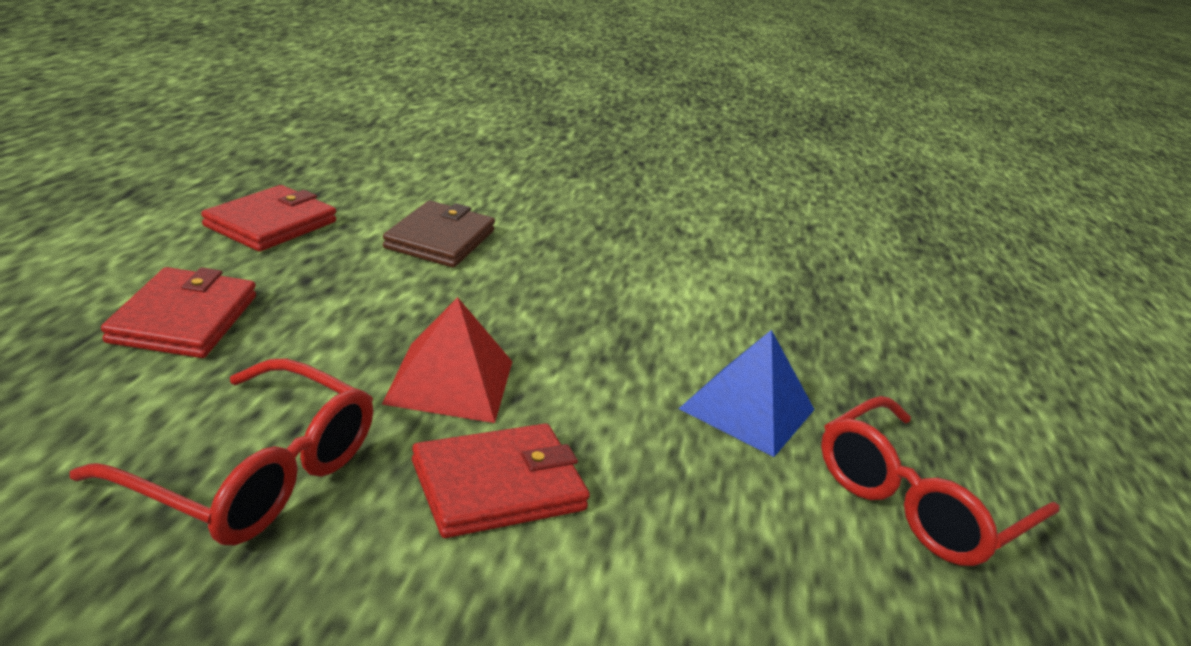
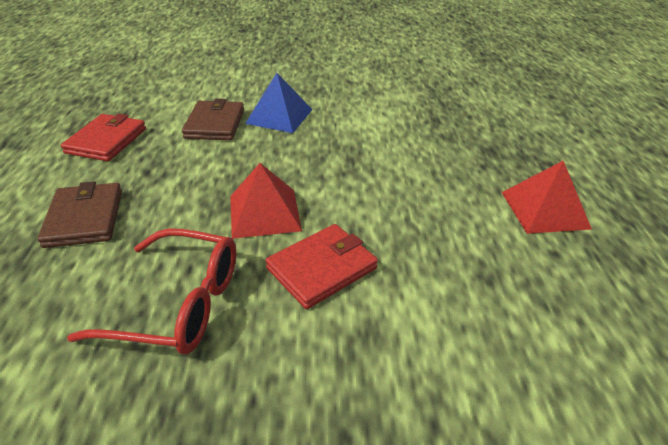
camera: 10 degrees left, 10 degrees up
(184, 318) = (85, 218): red wallet -> brown wallet
(747, 409) = (435, 182): blue pyramid -> blue pyramid (279, 116)
(917, 501) = (544, 210): red glasses -> red pyramid

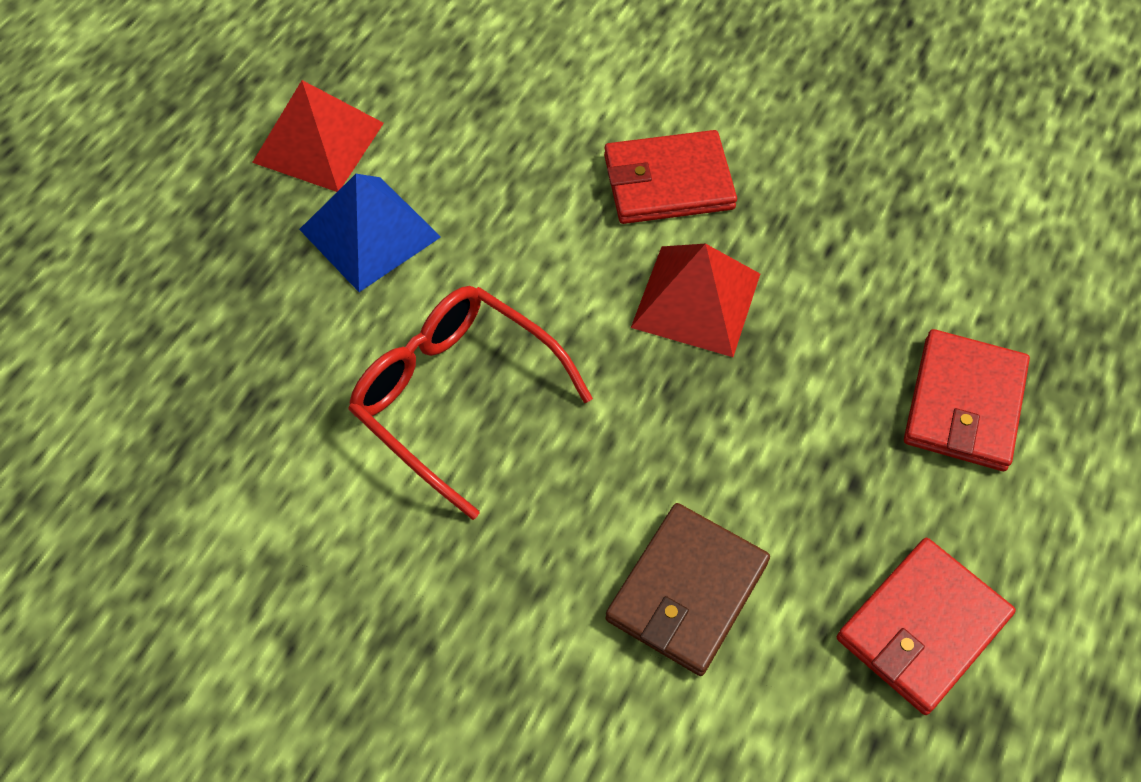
camera: 150 degrees left, 20 degrees up
(85, 218) = (964, 404): brown wallet -> red wallet
(178, 304) = (852, 206): red glasses -> red glasses (456, 397)
(279, 116) = (542, 558): blue pyramid -> blue pyramid (370, 233)

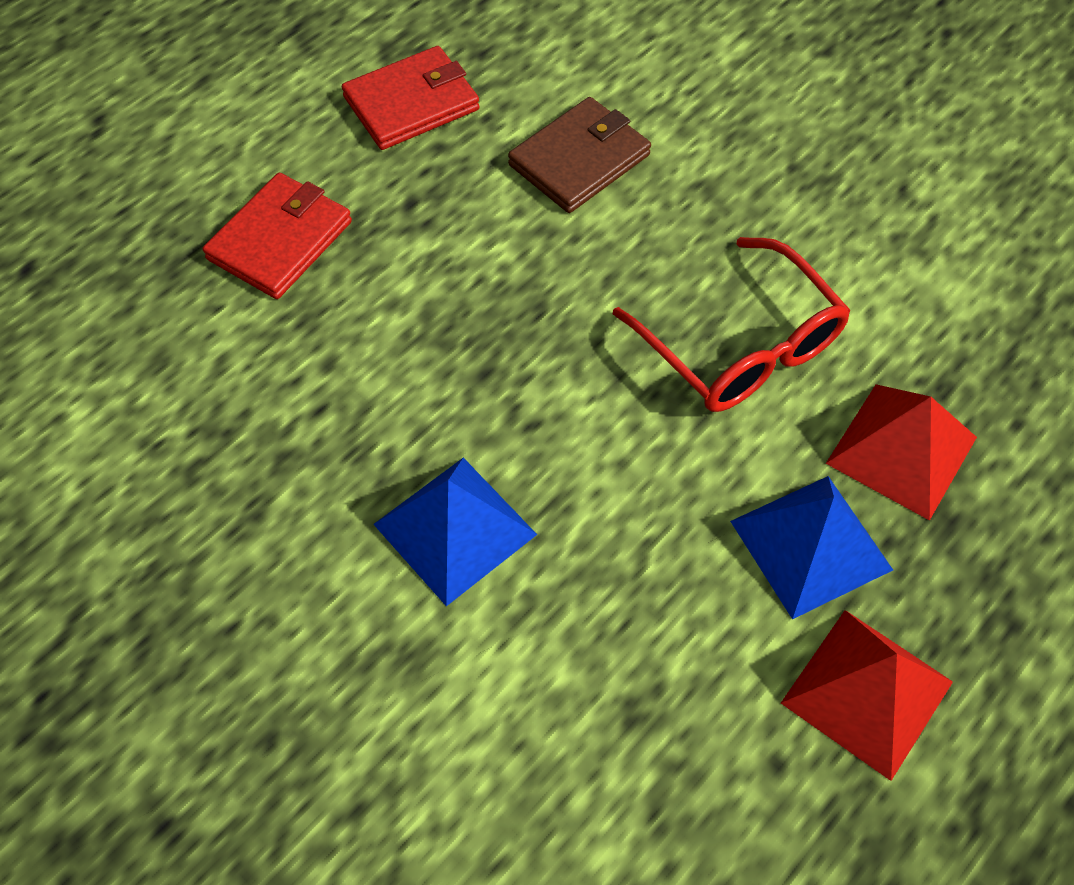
camera: 165 degrees left, 0 degrees up
(668, 182) = (455, 529): red wallet -> blue pyramid
(696, 300) = (478, 386): red pyramid -> red pyramid (901, 450)

